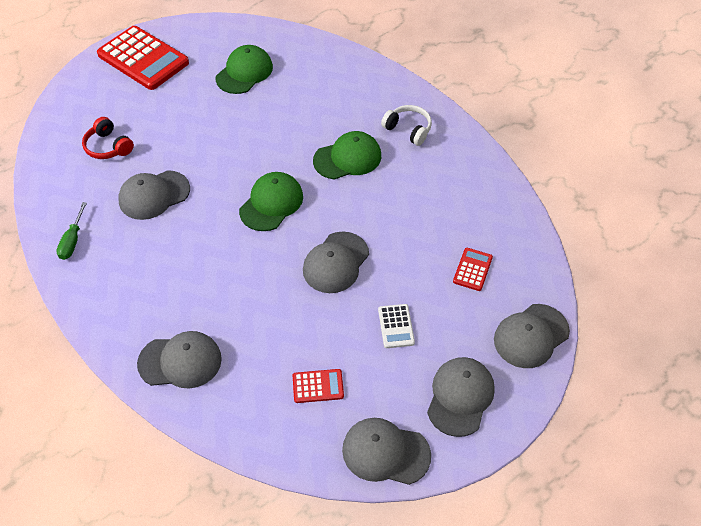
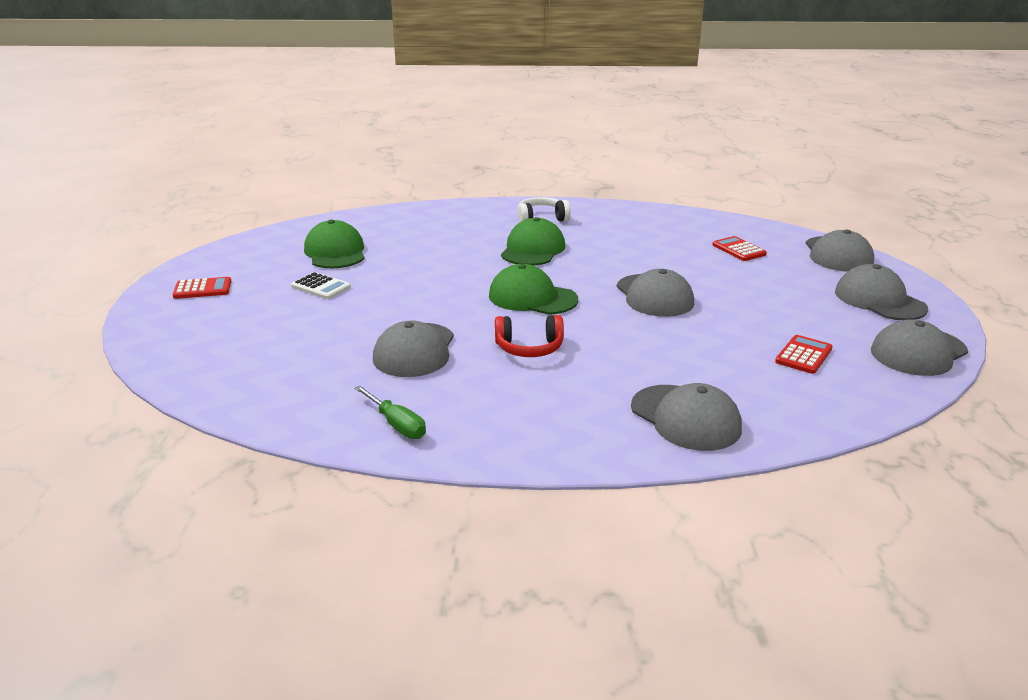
camera: 50 degrees left, 25 degrees down
(108, 147) = (290, 351): red headphones -> red headphones (529, 348)
(143, 59) = (202, 289): red calculator -> red calculator, size x0.45
(180, 361) = (685, 418): grey cap -> grey cap turned 105 degrees clockwise
(271, 203) = (532, 298): green cap -> green cap turned 45 degrees counterclockwise
(396, 326) = (767, 297): white calculator -> white calculator (321, 287)

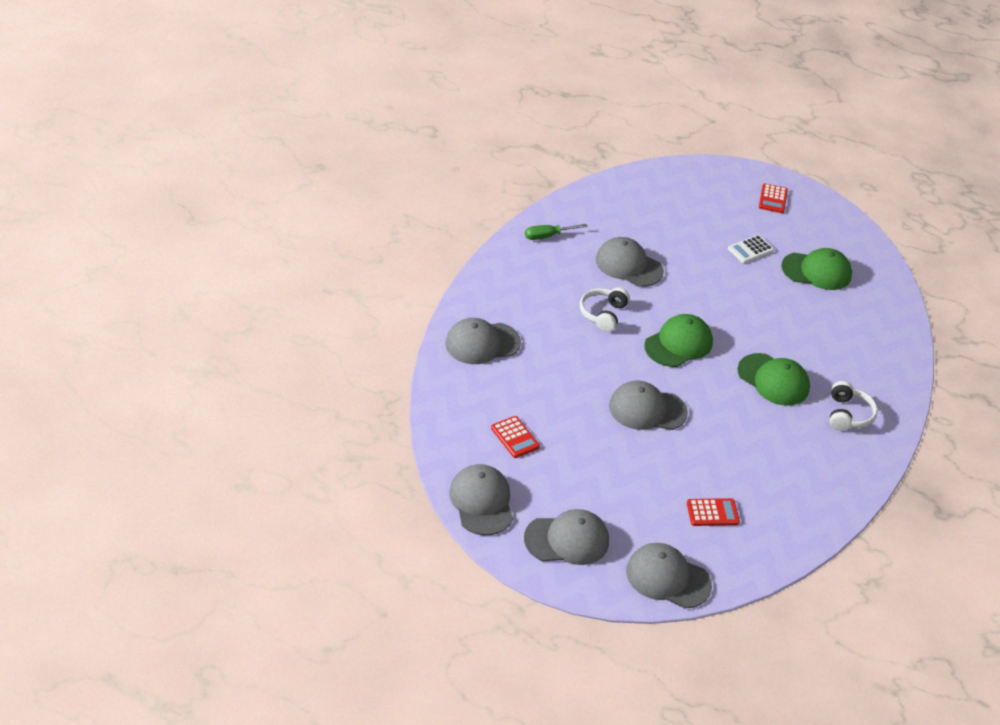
camera: 110 degrees right, 15 degrees up
(529, 348) = (603, 314): red headphones -> white headphones

